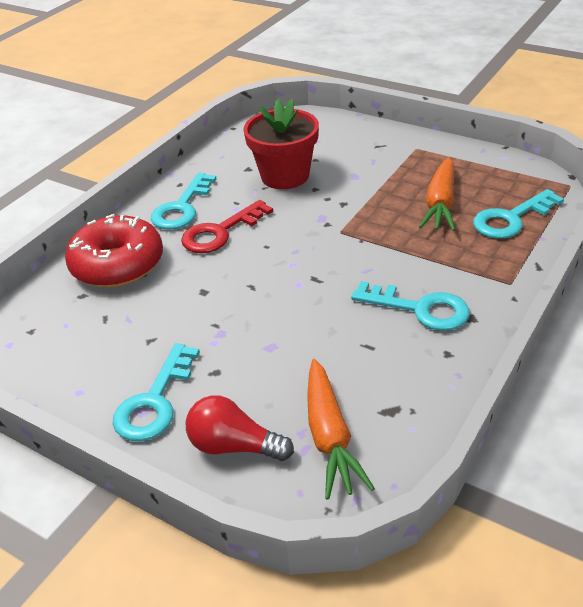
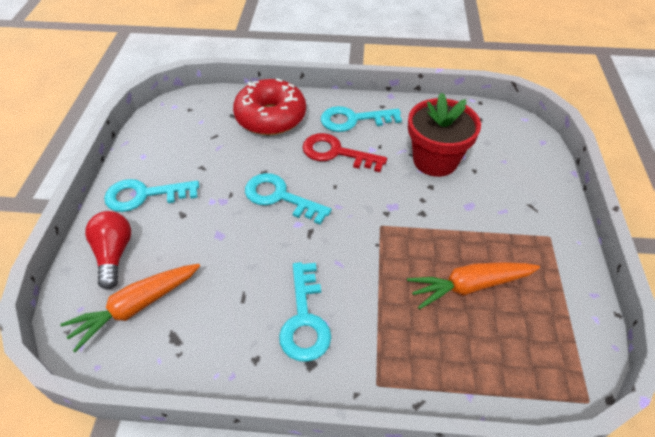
camera: 60 degrees right, 10 degrees up
(511, 219) = (484, 357): turquoise key -> turquoise key (280, 197)

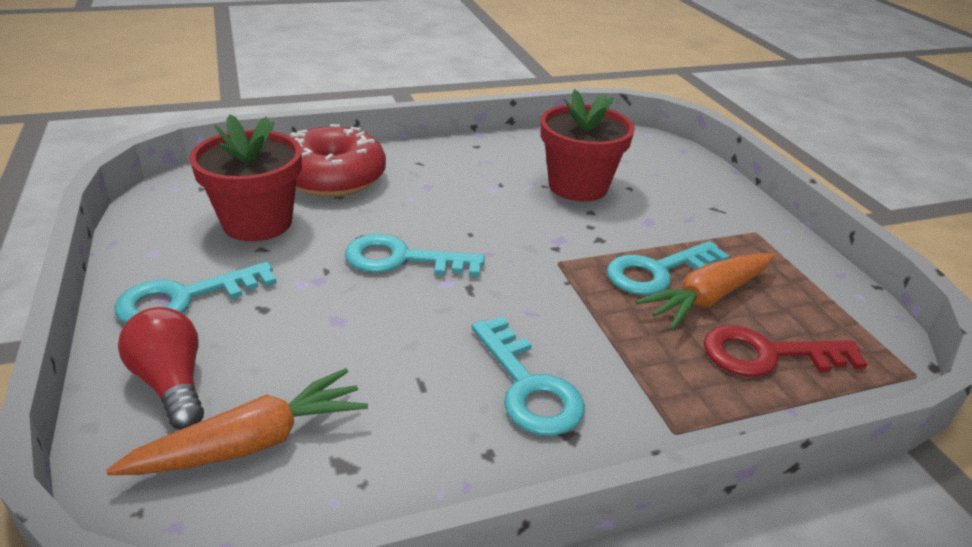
camera: 25 degrees left, 15 degrees down
(136, 307) = (252, 442): orange carrot -> orange carrot turned 150 degrees counterclockwise
(208, 145) = (257, 222): none -> red flower pot
(336, 153) = (449, 200): red key -> red key (767, 355)
(353, 120) = (449, 164): turquoise key -> turquoise key (658, 272)

